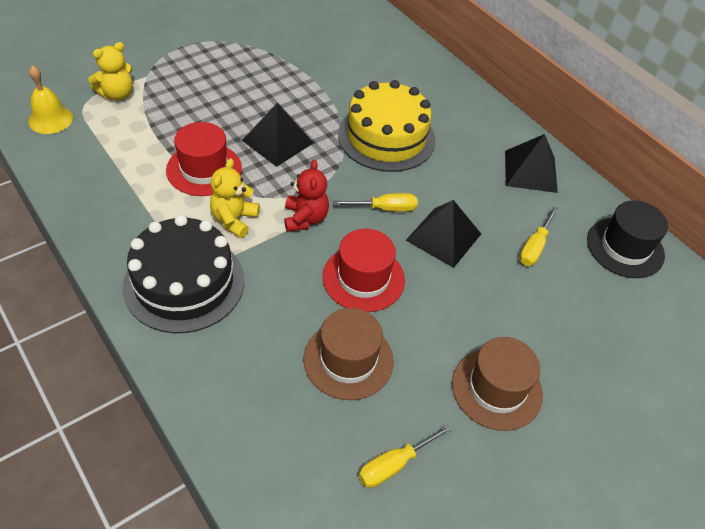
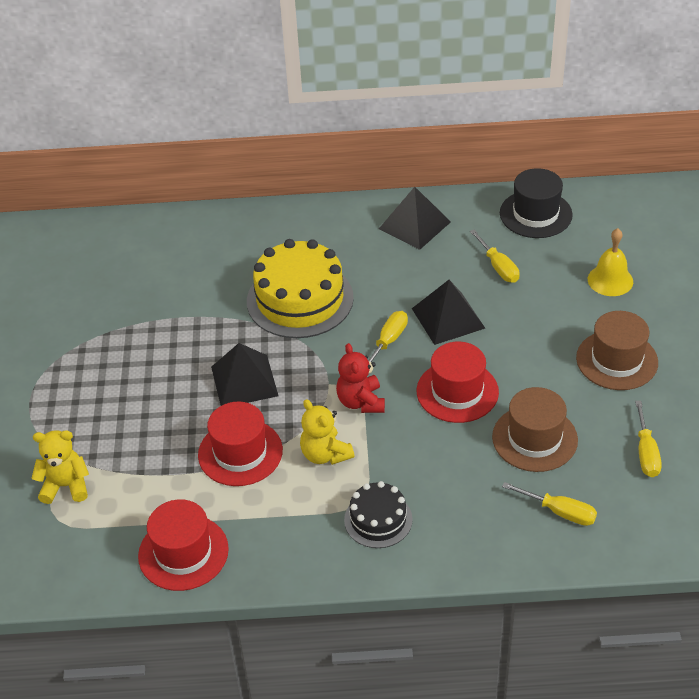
camera: 50 degrees left, 5 degrees down
(50, 119) = (61, 558): yellow bell -> yellow bell (610, 280)
(87, 179) = (183, 552): none -> red hat
(117, 94) = (66, 486): yellow teddy bear -> yellow teddy bear turned 90 degrees counterclockwise
(184, 283) = (378, 519): black cake -> black cake, size x0.55
(271, 417) = (559, 512): none -> yellow screwdriver
(305, 218) = (361, 402): red teddy bear -> red teddy bear turned 135 degrees counterclockwise

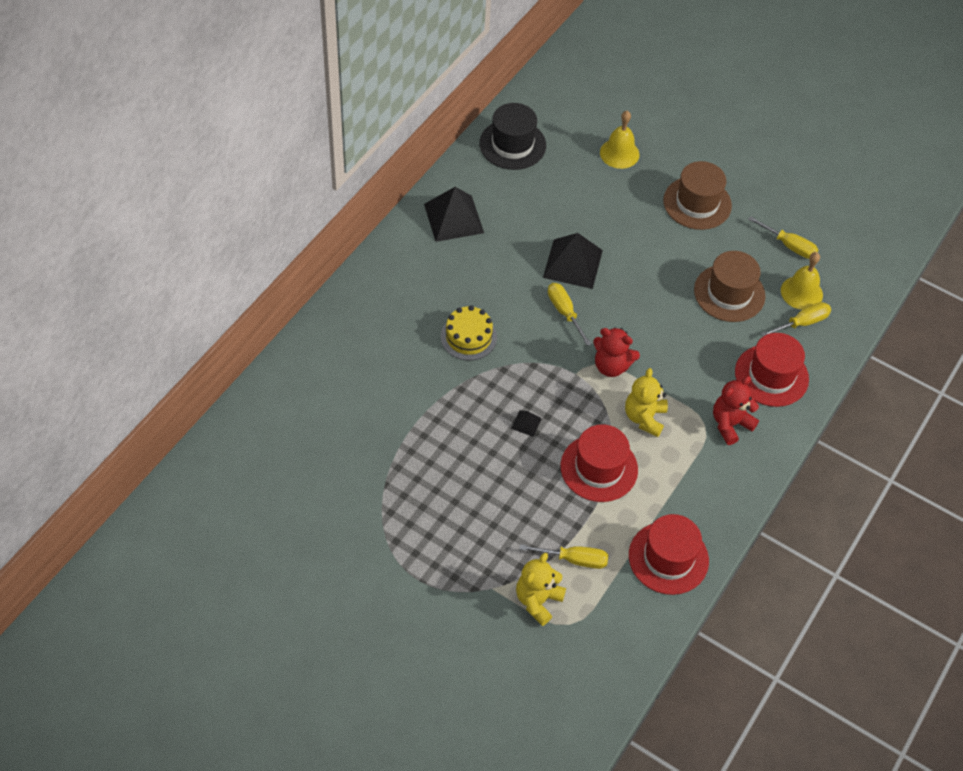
camera: 60 degrees left, 10 degrees up
(244, 381) = (526, 423): black pyramid -> black pyramid, size x0.44
(300, 299) = (468, 337): yellow cake -> yellow cake, size x0.55
(325, 454) = (644, 418): yellow teddy bear -> yellow teddy bear turned 105 degrees clockwise
(378, 519) = (730, 424): black cake -> red teddy bear
(457, 391) = (650, 305): red hat -> red hat (771, 375)
(498, 267) = (547, 202): yellow screwdriver -> yellow screwdriver (573, 559)
(598, 492) = (801, 292): none -> yellow bell

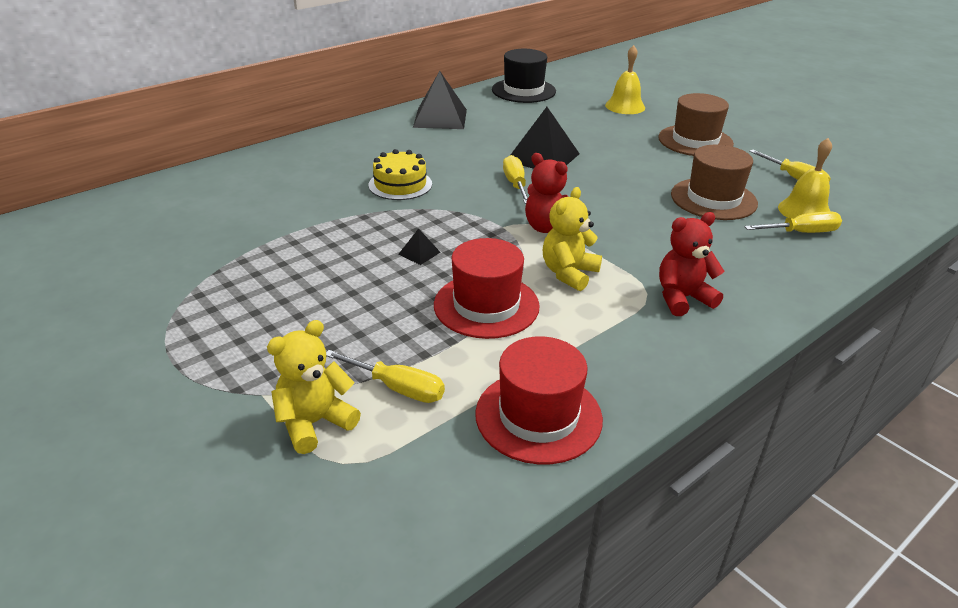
camera: 20 degrees right, 20 degrees down
(771, 375) = (751, 267): red hat -> none

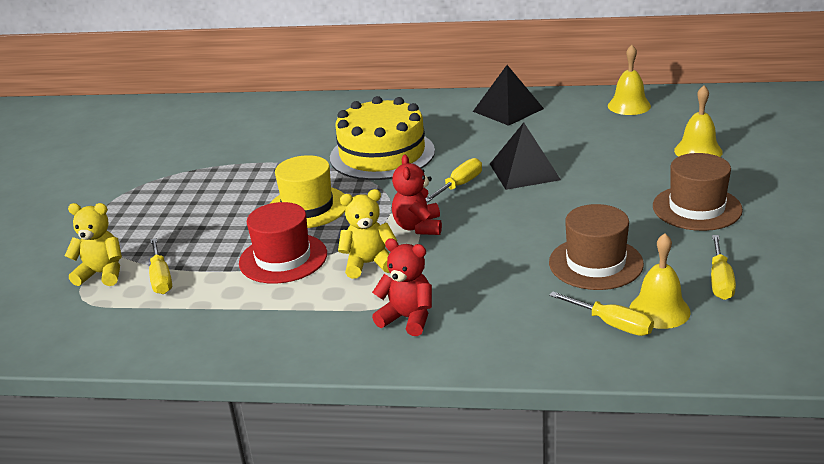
camera: 50 degrees right, 5 degrees down
(400, 184) = (382, 154): yellow cake -> yellow cake, size x1.83
(419, 253) = (308, 207): black pyramid -> yellow hat
(523, 90) = (629, 105): black hat -> yellow bell
(538, 416) = (193, 332): red hat -> none

